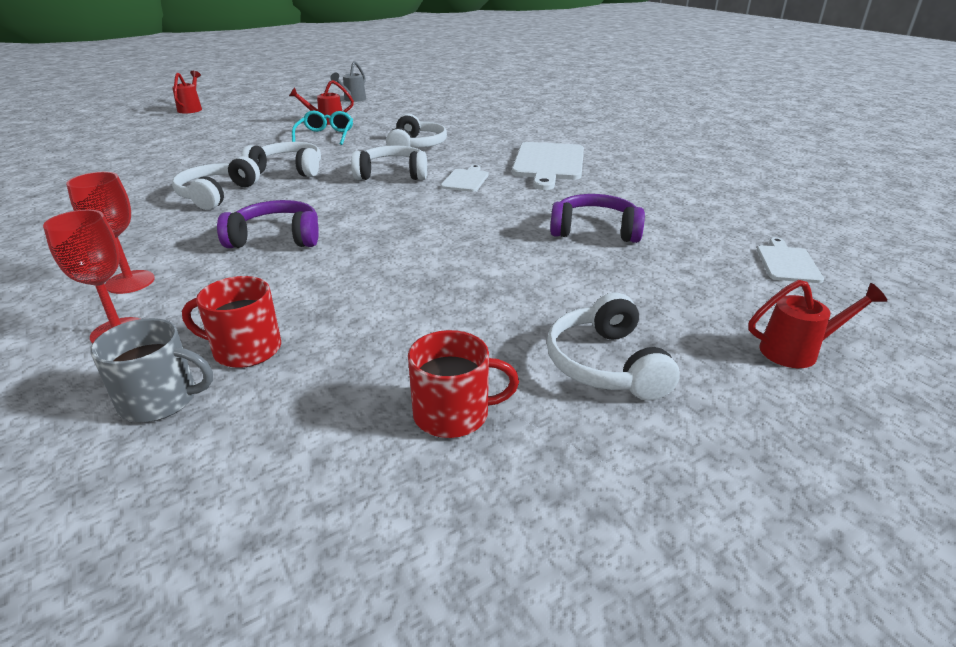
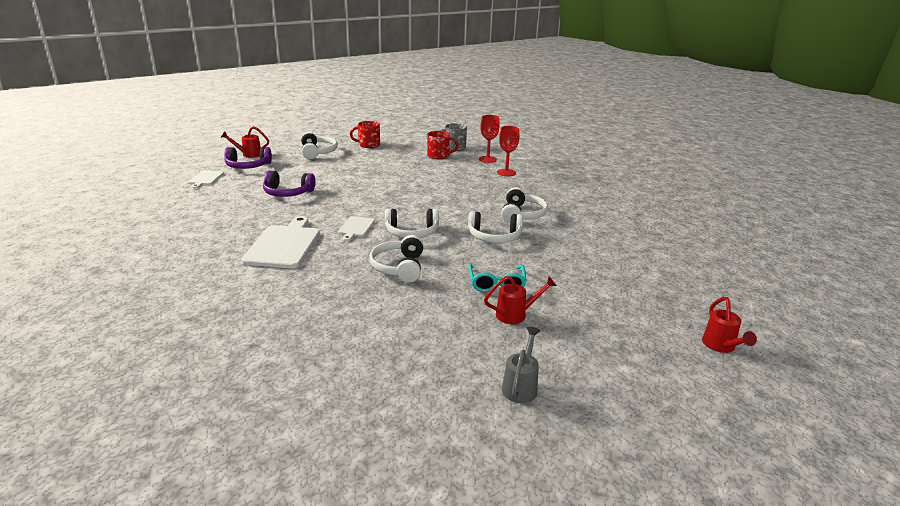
camera: 175 degrees right, 5 degrees down
(276, 238) = (459, 189): purple headphones -> purple headphones (248, 166)

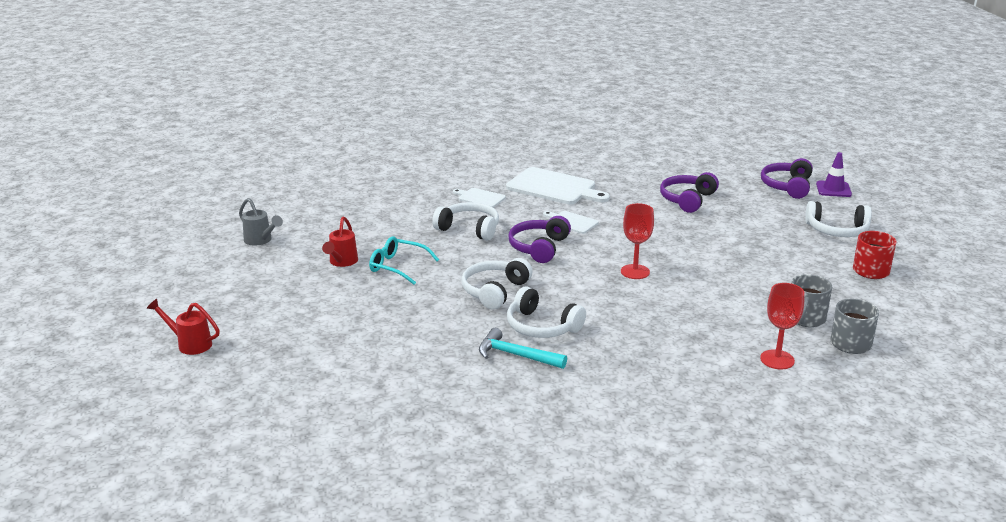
camera: 115 degrees right, 0 degrees up
(205, 178) = (749, 165): white cutting board -> white cutting board (480, 198)
(248, 154) = (833, 189): red watering can -> purple traffic cone
(411, 232) = (539, 247): white headphones -> purple headphones
(439, 155) = (805, 318): red mug -> grey mug
(506, 172) = (706, 360): red goblet -> red goblet (635, 272)
(562, 216) = (516, 355): none -> turquoise hammer

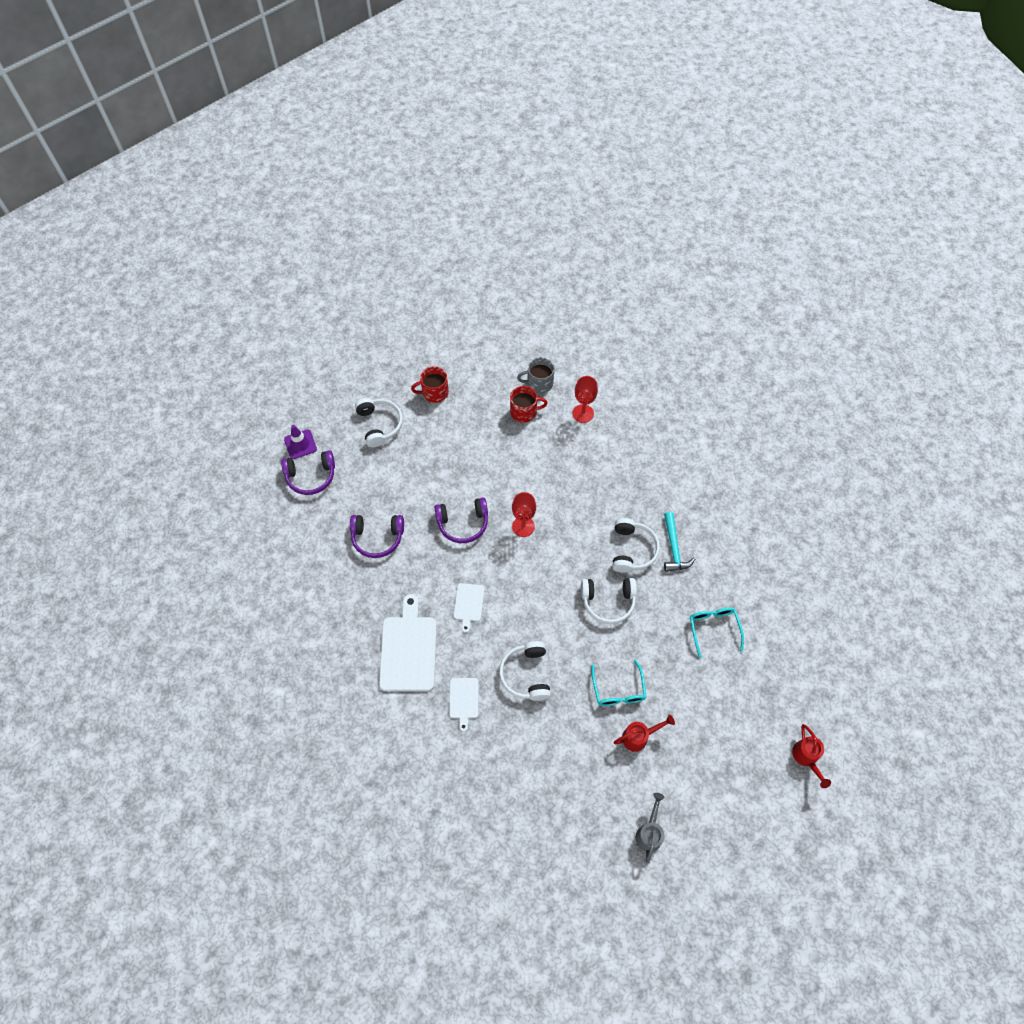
camera: 120 degrees left, 35 degrees up
(390, 343) = (713, 628): none -> turquoise glasses
(539, 247) = (526, 606): purple headphones -> purple headphones (463, 523)
(805, 318) = (524, 412): grey mug -> red mug

